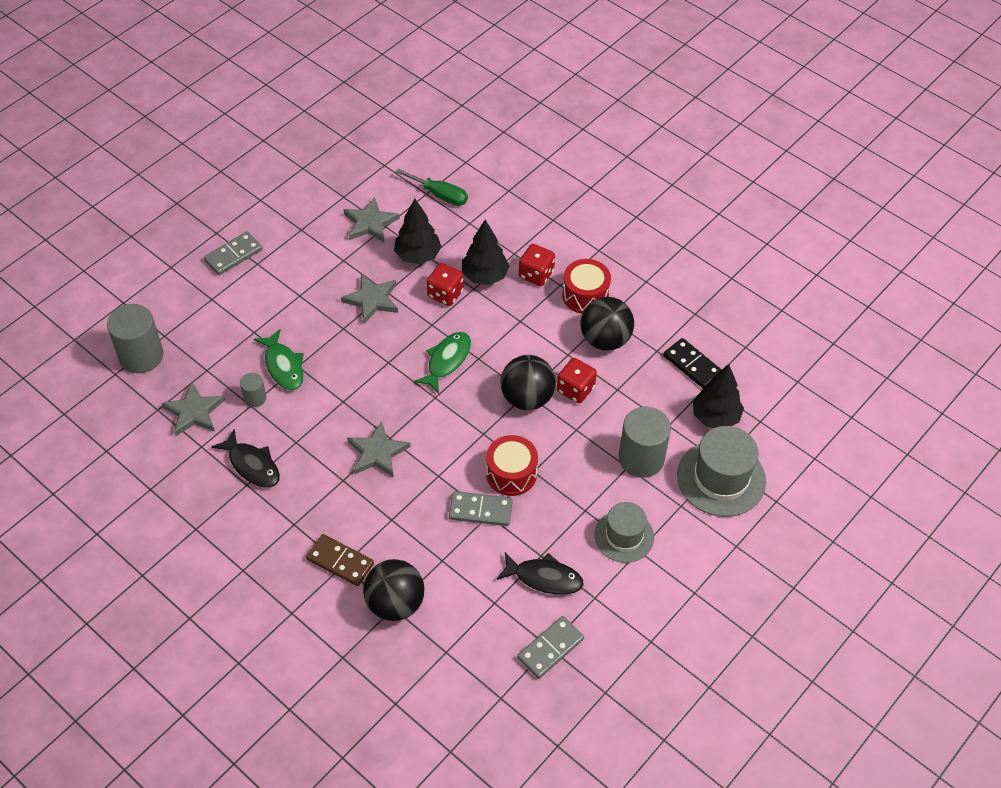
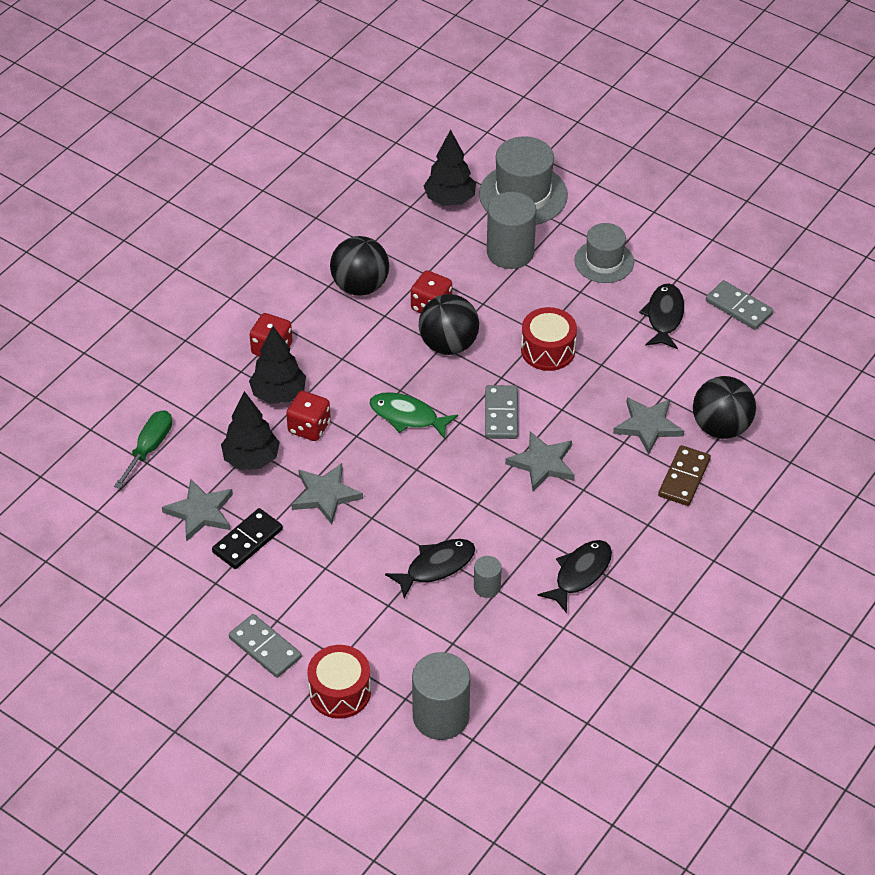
camera: 95 degrees left, 5 degrees down
(194, 412) = (516, 643): grey star -> grey star (648, 426)
(283, 366) = (436, 567): green fish -> black fish
(480, 510) = (597, 371): grey domino -> grey domino (501, 414)
(585, 295) = (299, 305): red drum -> red drum (340, 692)
(692, 365) = (386, 217): black domino -> black domino (247, 541)

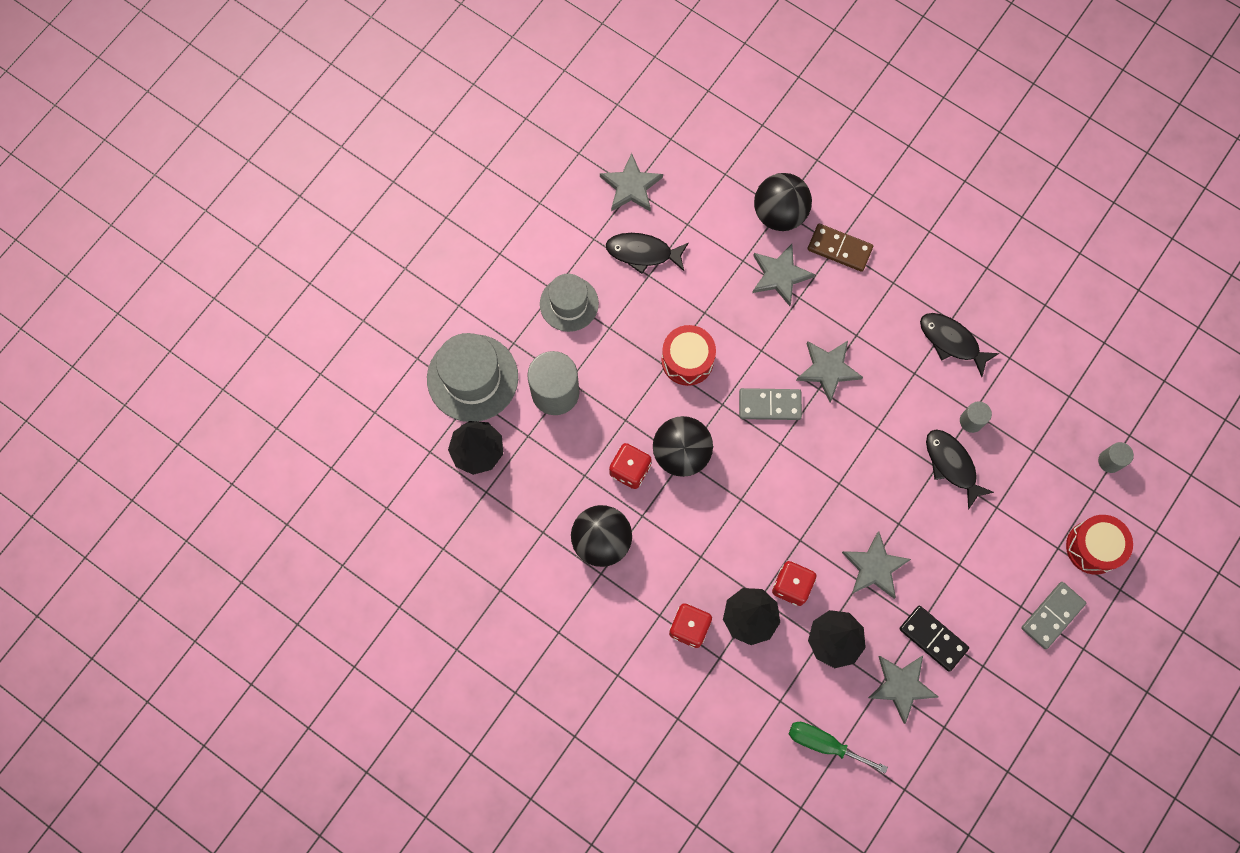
camera: 90 degrees left, 25 degrees up
(407, 416) = (775, 492): green fish -> none
(441, 716) = (1110, 461): grey cylinder -> grey cylinder, size x0.50
(738, 307) = (631, 186): grey domino -> grey star

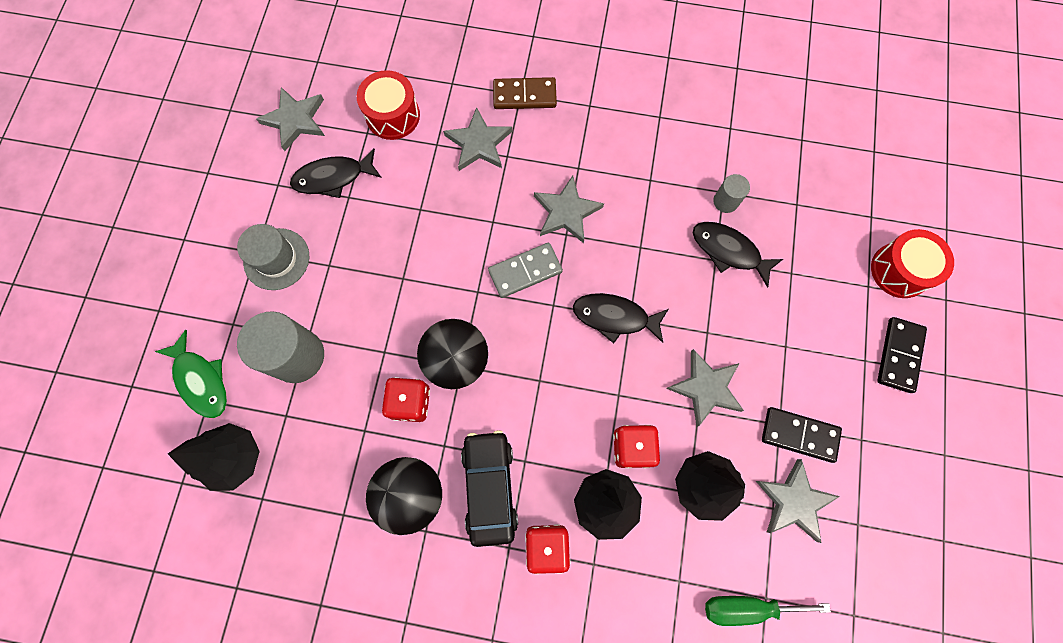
camera: 25 degrees left, 0 degrees up
(472, 378) = (201, 380): grey hat -> green fish
(664, 564) = (490, 487): none -> black car
(687, 360) = (423, 263): red drum -> red drum (393, 115)
(779, 213) = (452, 87): black ball -> none
(952, 341) = (670, 136): black fish -> black fish (615, 317)
(1052, 615) = (899, 355): grey domino -> black domino
(1110, 461) = (870, 182): grey cylinder -> none

